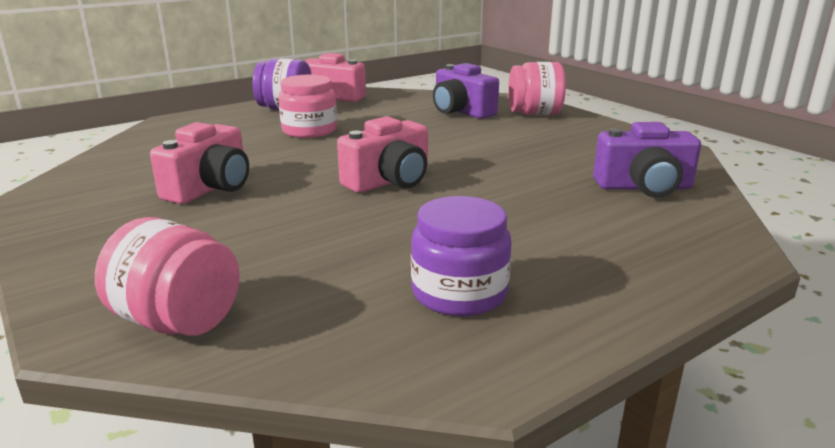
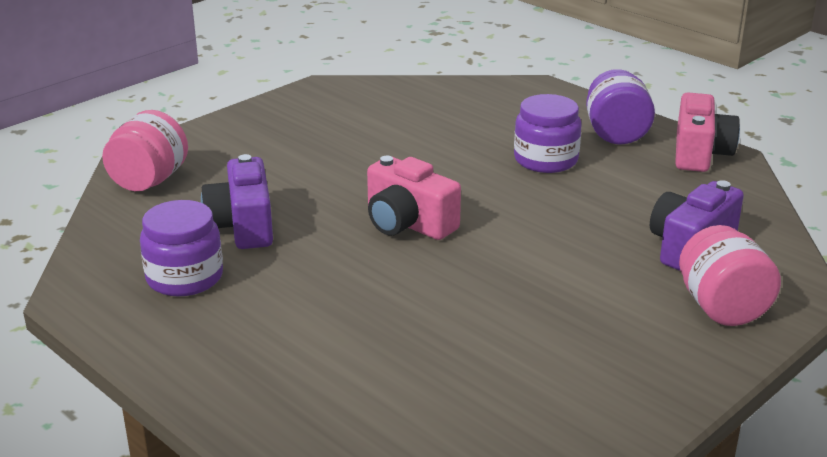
camera: 80 degrees right, 5 degrees up
(210, 188) = (365, 144): pink camera -> none
(309, 130) = (545, 160): pink jar -> purple jar
(644, 187) = (443, 389): purple camera -> purple camera (243, 226)

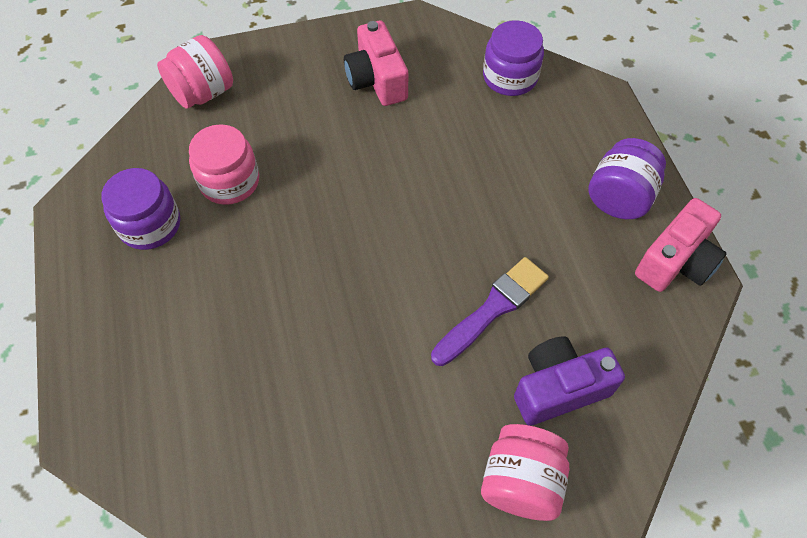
camera: 30 degrees right, 30 degrees up
(243, 226) = (229, 181): purple camera -> pink jar
(408, 223) = (350, 238): pink camera -> pink camera (377, 80)
(545, 160) = (526, 206): purple jar -> purple jar (510, 77)
(584, 223) = (493, 309): none -> purple brush

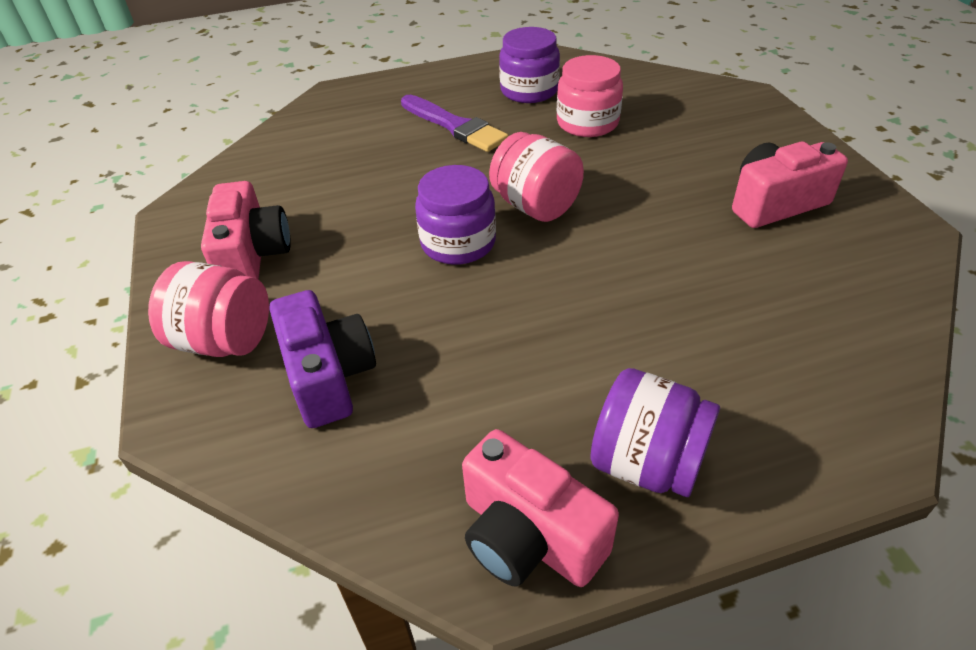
camera: 90 degrees right, 15 degrees down
(203, 93) = (696, 95): pink jar -> pink jar (535, 206)
(404, 479) = (252, 255): none -> pink camera
(493, 309) = (441, 315): purple brush -> purple brush (455, 126)
(510, 77) = (850, 329): purple jar -> purple jar (458, 243)

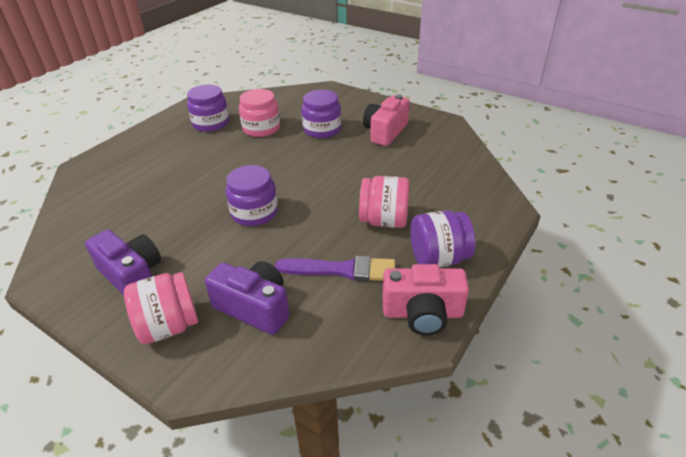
camera: 40 degrees left, 5 degrees down
(252, 255) = (132, 276): pink camera -> purple camera
(455, 126) = (186, 157): purple brush -> purple brush (342, 270)
(535, 206) = (277, 178): pink jar -> pink jar (384, 220)
(674, 158) = (322, 129): none -> purple jar

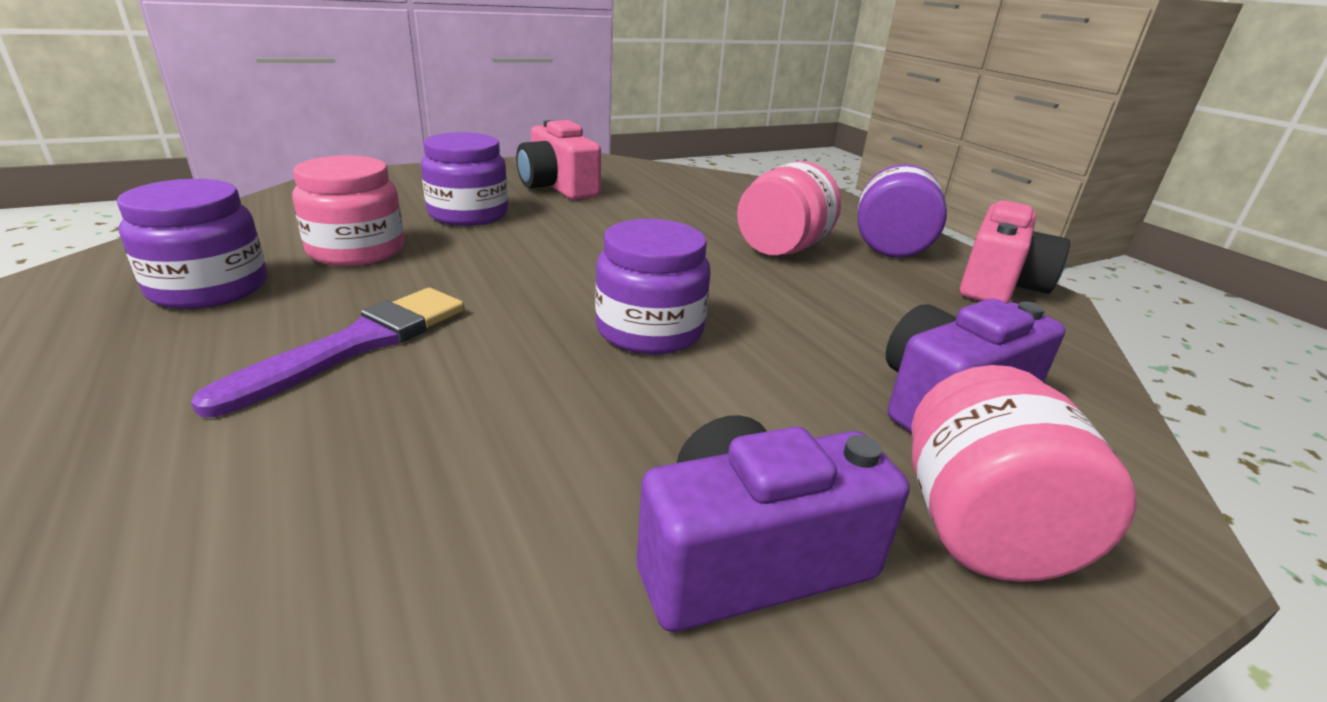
camera: 65 degrees left, 10 degrees down
(342, 270) = (881, 305): purple brush -> purple brush (357, 345)

